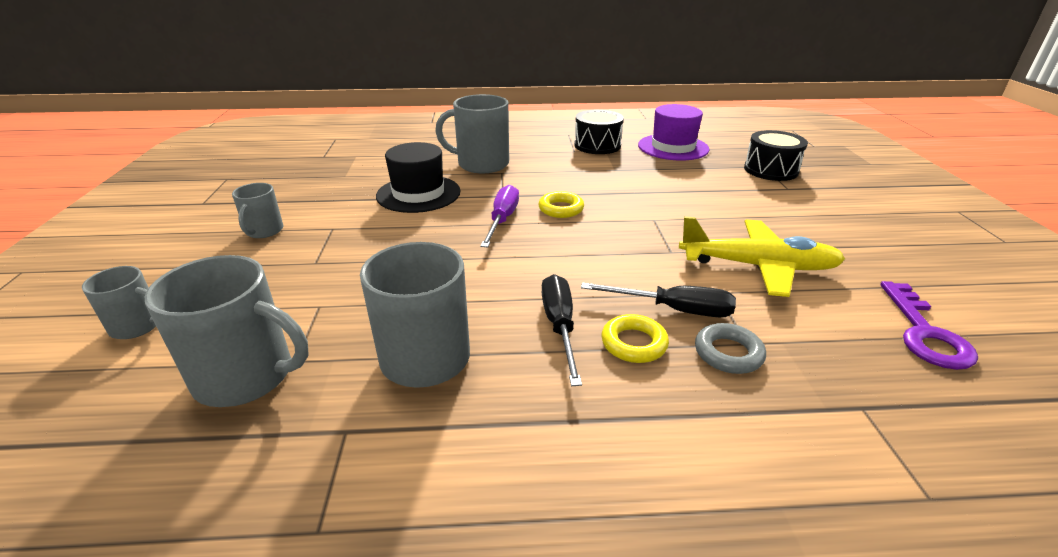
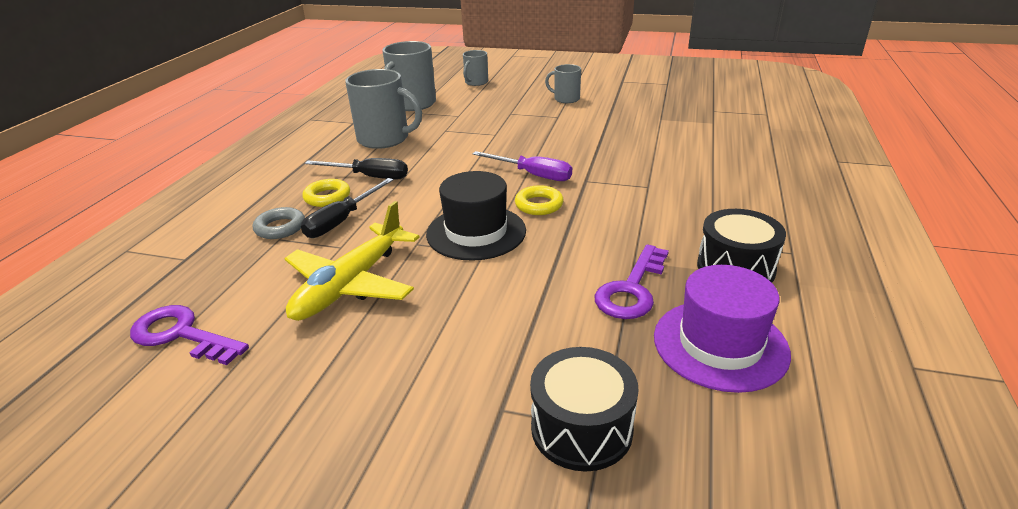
camera: 110 degrees right, 0 degrees up
(418, 194) = (607, 145): black hat -> black hat (476, 232)
(481, 164) = (676, 178): grey mug -> none
(647, 168) = (631, 289): none -> purple key

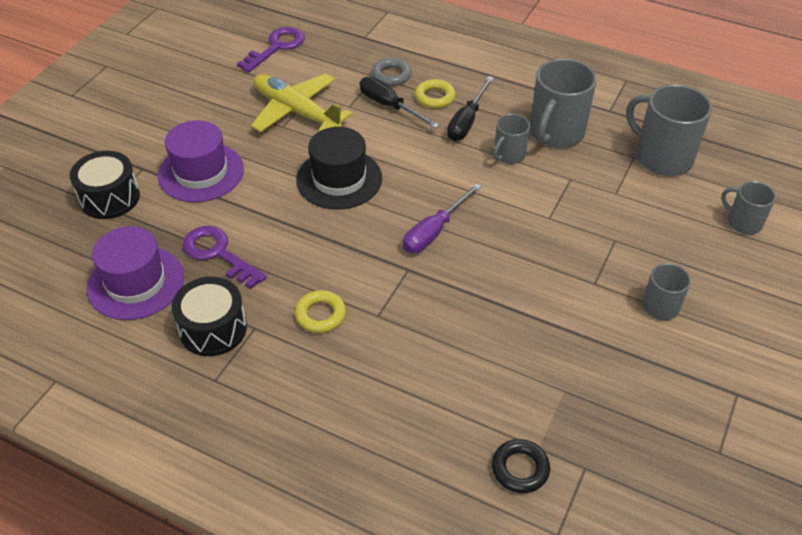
camera: 100 degrees right, 15 degrees up
(419, 154) = (508, 155): none -> grey mug
(493, 341) = (201, 172): none -> purple hat
(539, 205) = (371, 225): yellow ring -> yellow ring (320, 315)
(734, 126) = (520, 469): none -> black ring

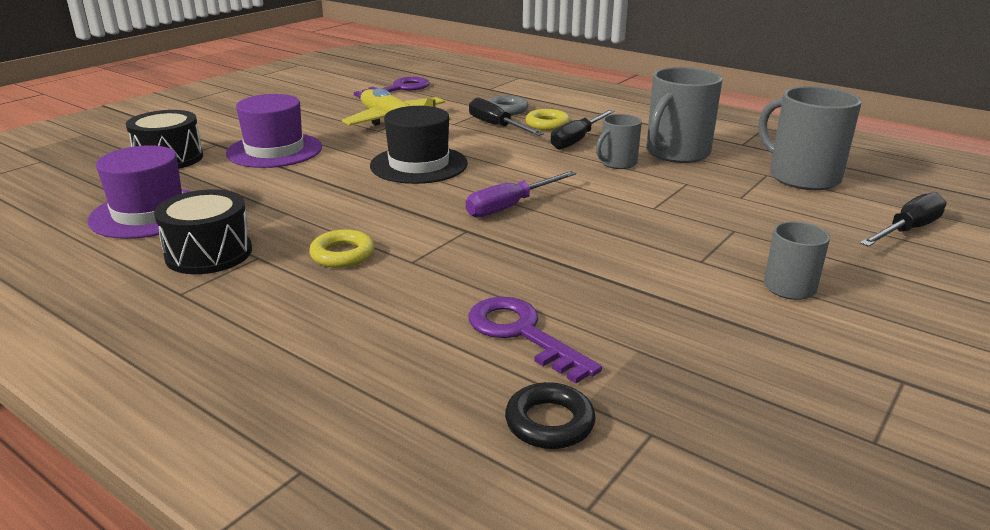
camera: 10 degrees right, 20 degrees down
(218, 254) = (254, 202): purple key -> purple key (522, 334)
(743, 222) = (907, 230): grey mug -> black screwdriver

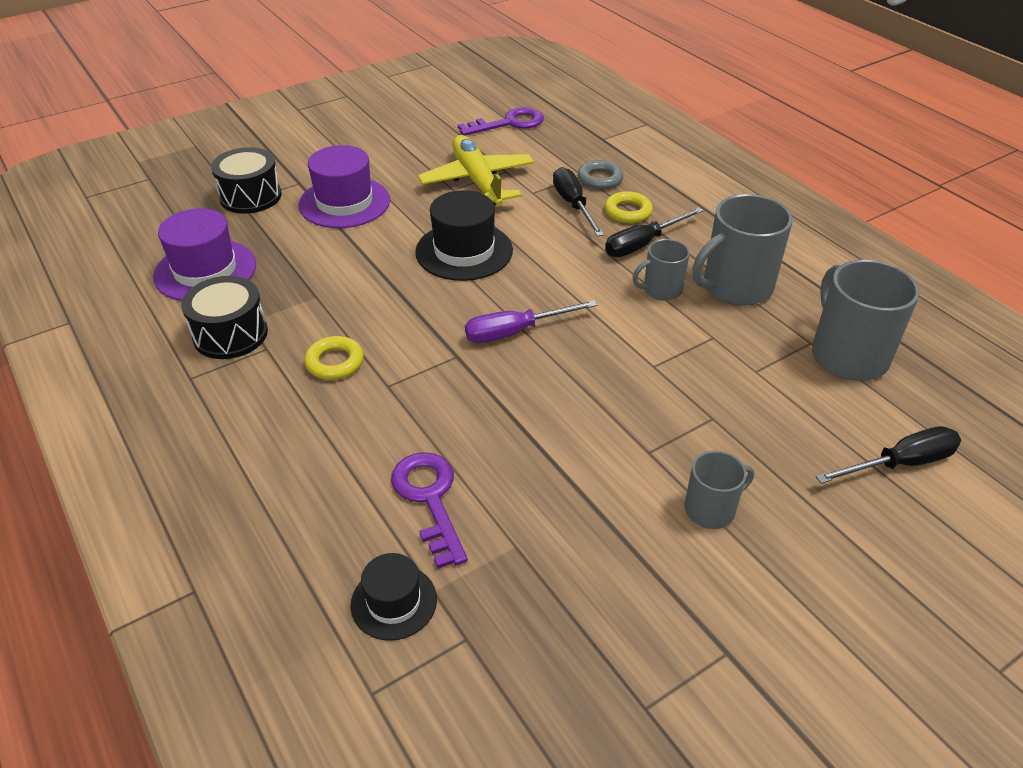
camera: 20 degrees right, 15 degrees up
(549, 422) = (394, 602): black ring -> black hat

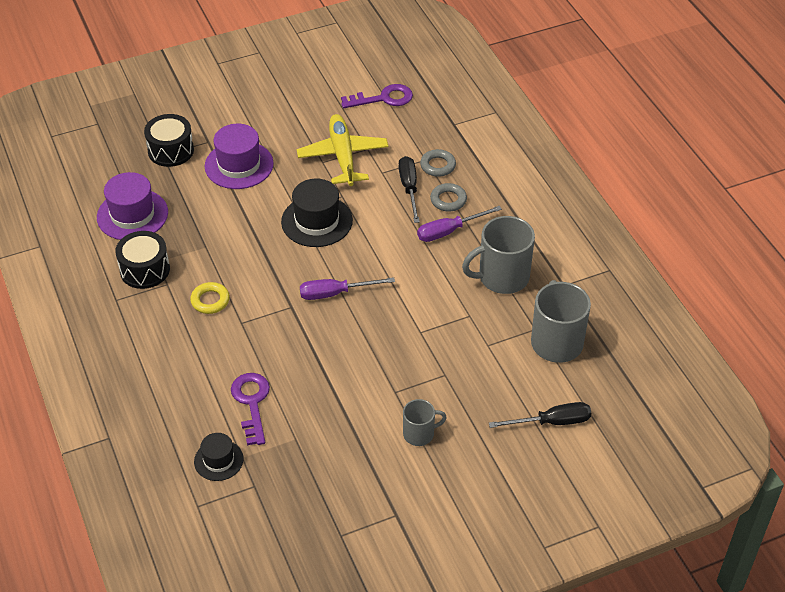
camera: 10 degrees right, 5 degrees up
(627, 212) = (448, 200): yellow ring -> grey ring
(643, 244) = (449, 231): black screwdriver -> purple screwdriver
(661, 290) = (448, 272): grey mug -> none

